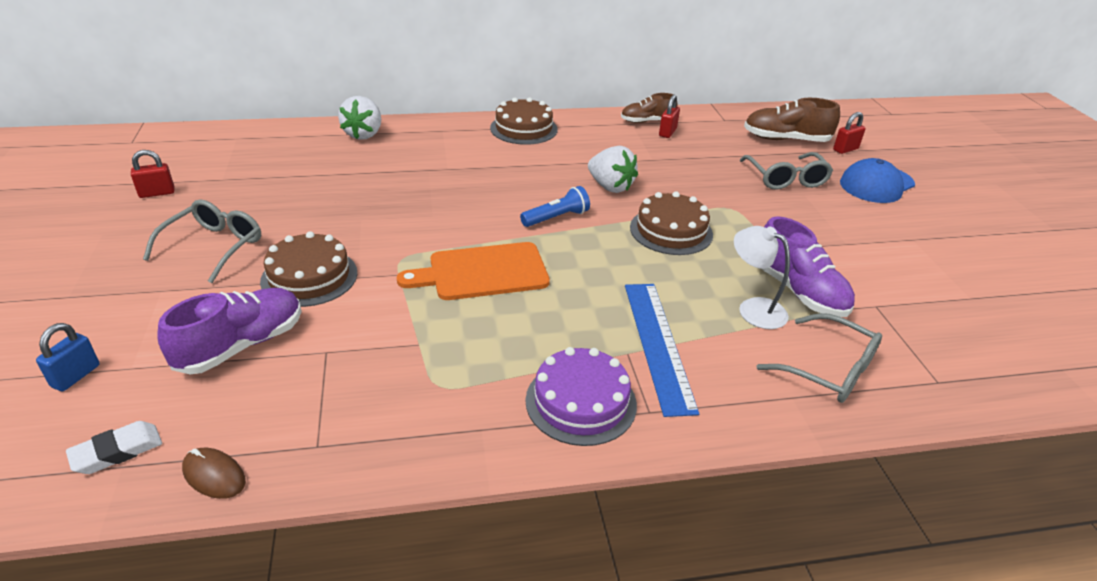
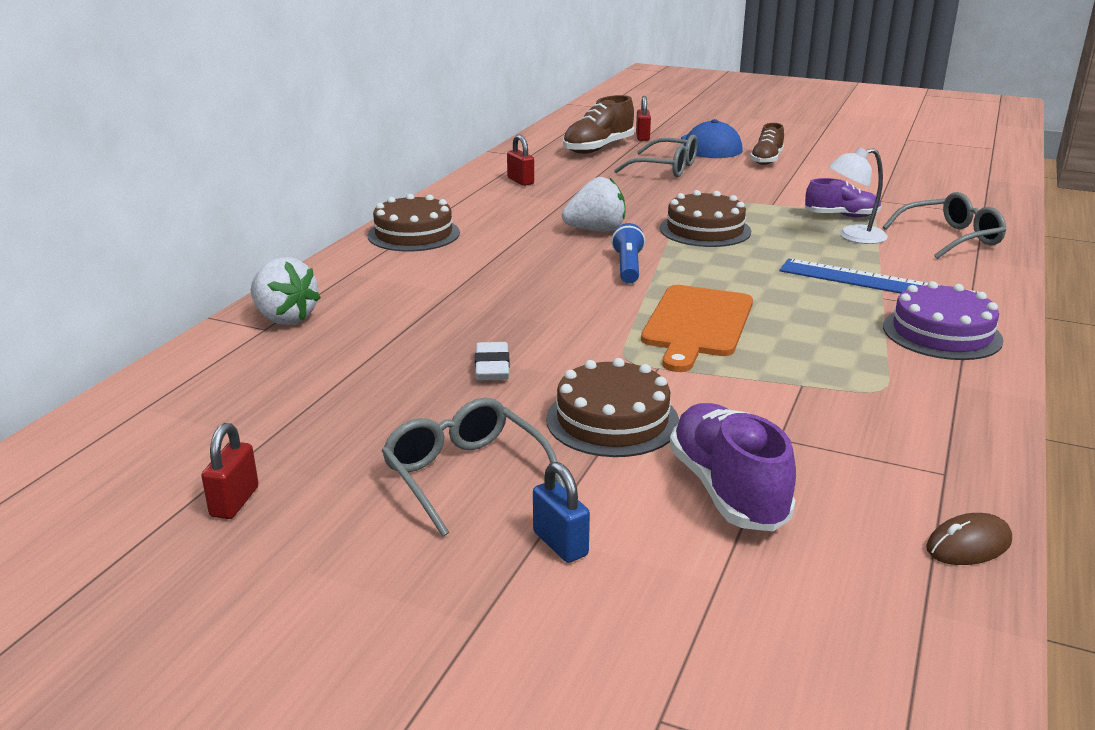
camera: 55 degrees left, 10 degrees down
(76, 376) = (706, 632): blue padlock -> blue padlock (560, 544)
(117, 451) = (895, 611): white eraser -> white eraser (492, 367)
(647, 121) = (485, 182): brown shoe -> brown shoe (766, 160)
(798, 291) = (841, 216): purple shoe -> purple shoe, size x0.66

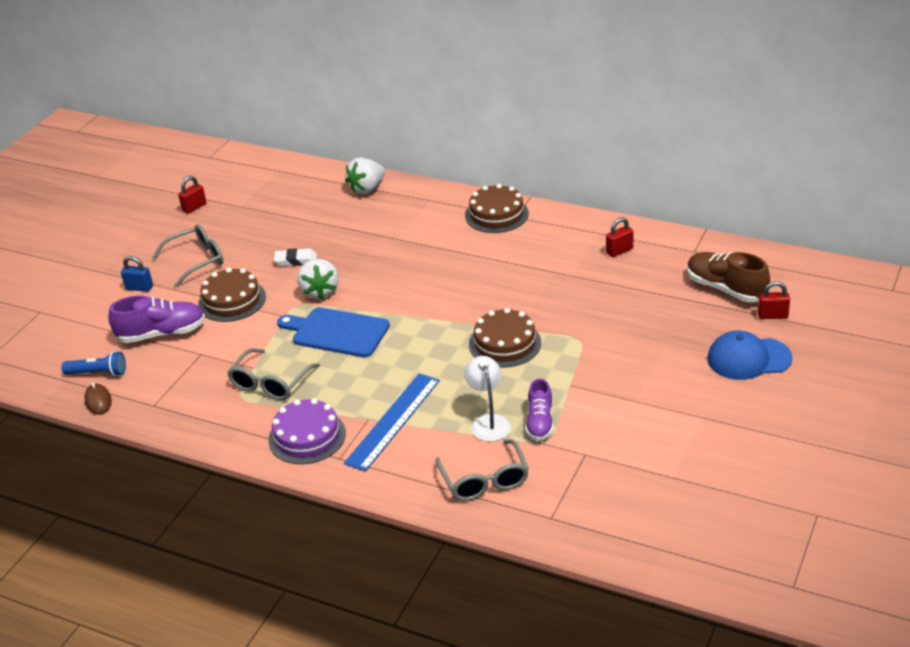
camera: 95 degrees right, 10 degrees up
(234, 502) = (194, 207): red padlock -> red padlock turned 60 degrees counterclockwise
(560, 544) = (139, 288): blue padlock -> blue padlock turned 45 degrees clockwise
(596, 230) = (503, 291): white strawberry -> white strawberry (320, 291)
(628, 267) = (432, 306): blue flashlight -> blue flashlight (98, 373)
(666, 168) = (667, 328): grey glasses -> grey glasses (270, 383)
(697, 324) = (337, 332): orange cutting board -> blue cutting board
(766, 160) = (706, 393): brown shoe -> none

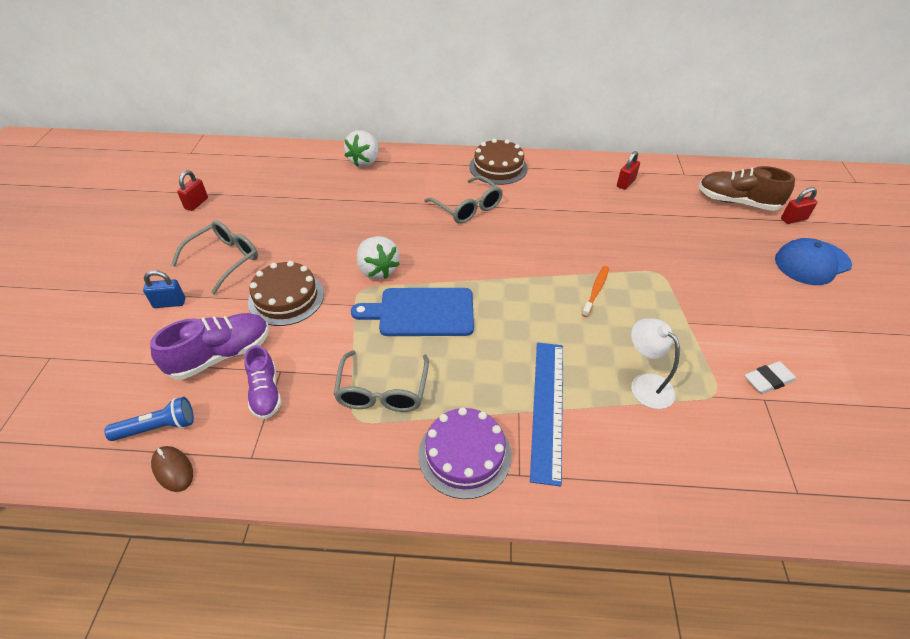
camera: 25 degrees left, 10 degrees up
(296, 260) = (333, 241): white eraser -> white eraser (768, 380)
(484, 480) = (695, 461): grey glasses -> grey glasses (468, 208)
(505, 343) = (596, 291): brown cake -> orange toothbrush
(540, 422) = (694, 372): purple shoe -> purple shoe (265, 392)

